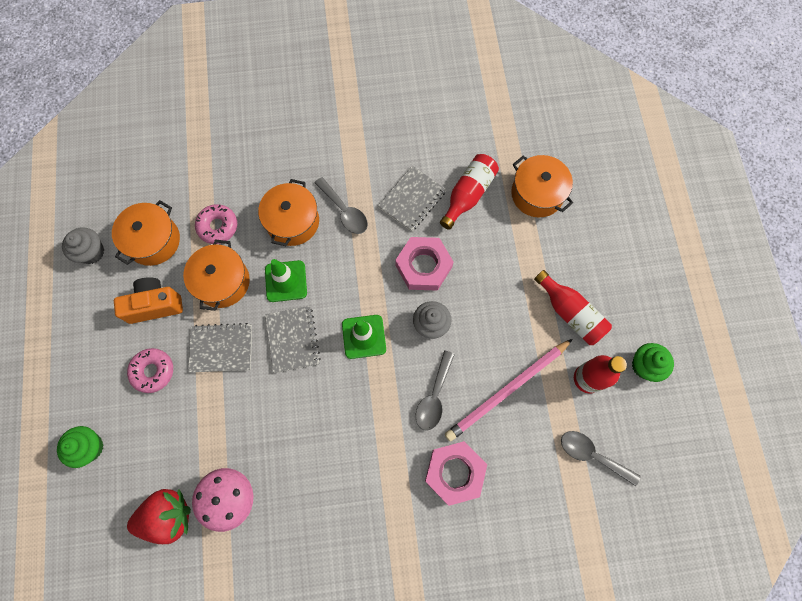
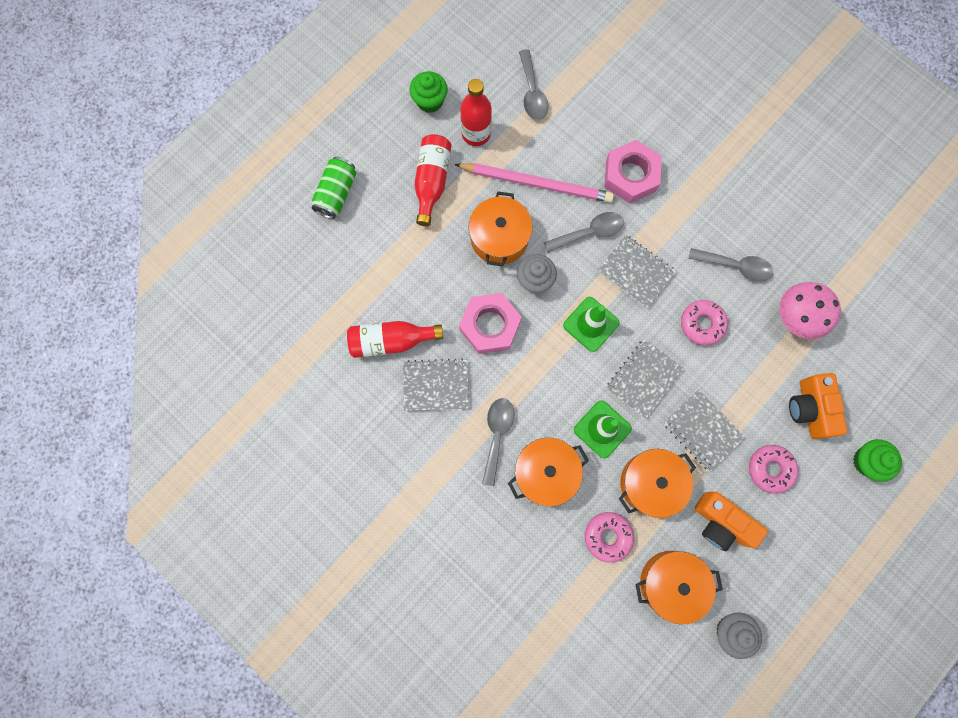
camera: 130 degrees left, 5 degrees up
(162, 441) = (809, 409): none -> orange camera
(168, 516) = (850, 352): red strawberry -> none
(292, 418) = (702, 324): none -> pink donut
(311, 488) = (735, 266): none -> grey spoon
(374, 405) = (636, 272): none -> grey notebook
(537, 194) = (342, 284): orange pot -> orange pot (499, 237)
(613, 240) = (336, 193): none -> green can

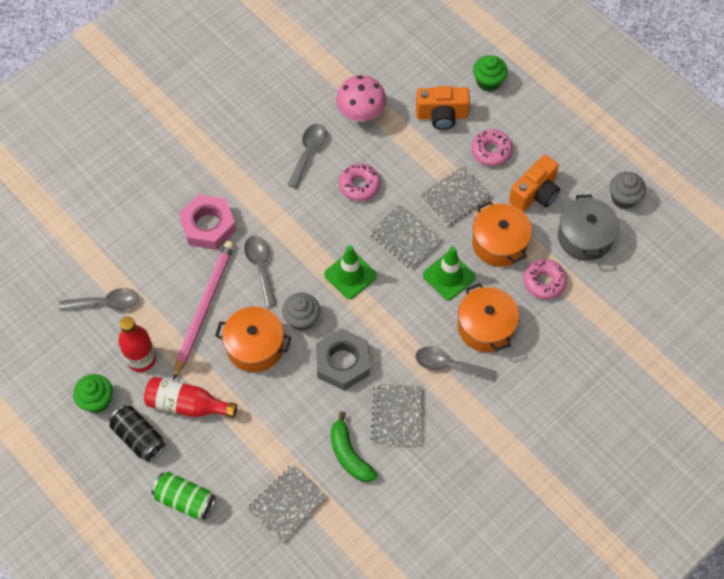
camera: 85 degrees left, 15 degrees down
(391, 341) = (349, 454): red bottle -> green banana
(395, 143) = (139, 437): none -> black can
(490, 325) = (342, 362): pink nut -> grey nut
(636, 272) = (304, 232): grey notebook -> grey notebook (287, 504)
(671, 583) = (584, 237): orange pot -> grey pot

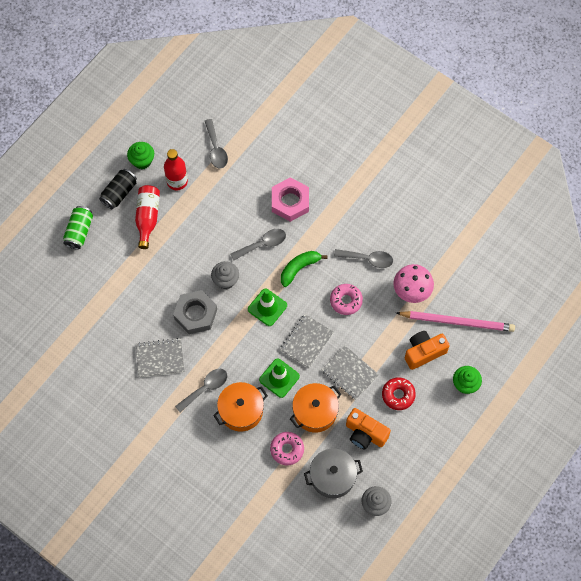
camera: 80 degrees right, 5 degrees up
(204, 308) = (223, 213): pink pencil -> pink pencil (457, 322)
(255, 346) = (198, 253): orange pot -> none
(287, 504) = (85, 296): grey notebook -> none
(349, 454) = (126, 330): green banana -> green banana (299, 268)
(442, 115) = (424, 352): orange camera -> orange camera turned 75 degrees clockwise
(449, 365) = (205, 388): grey spoon -> grey spoon turned 45 degrees clockwise
(491, 151) = (398, 395): pink donut -> red donut

